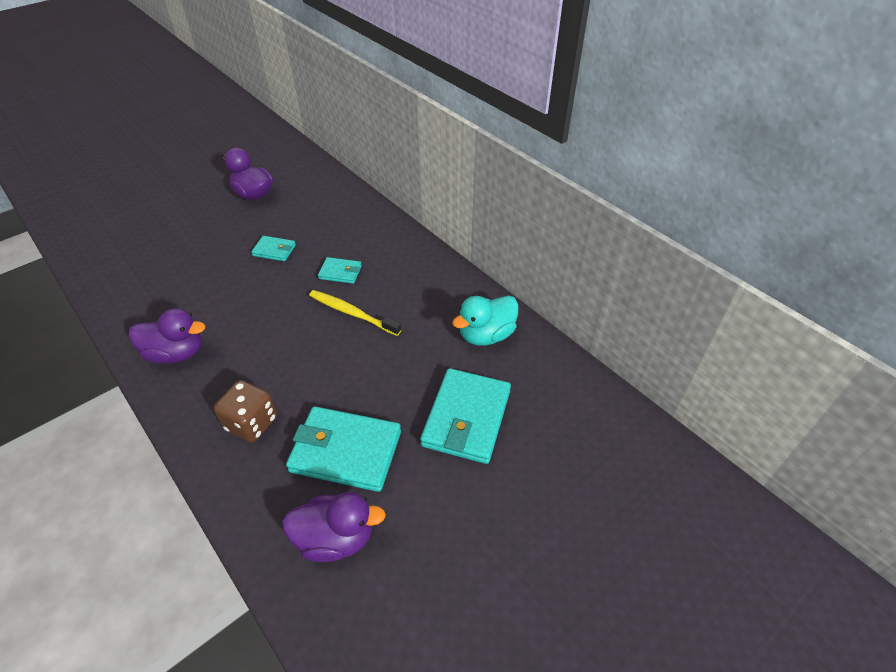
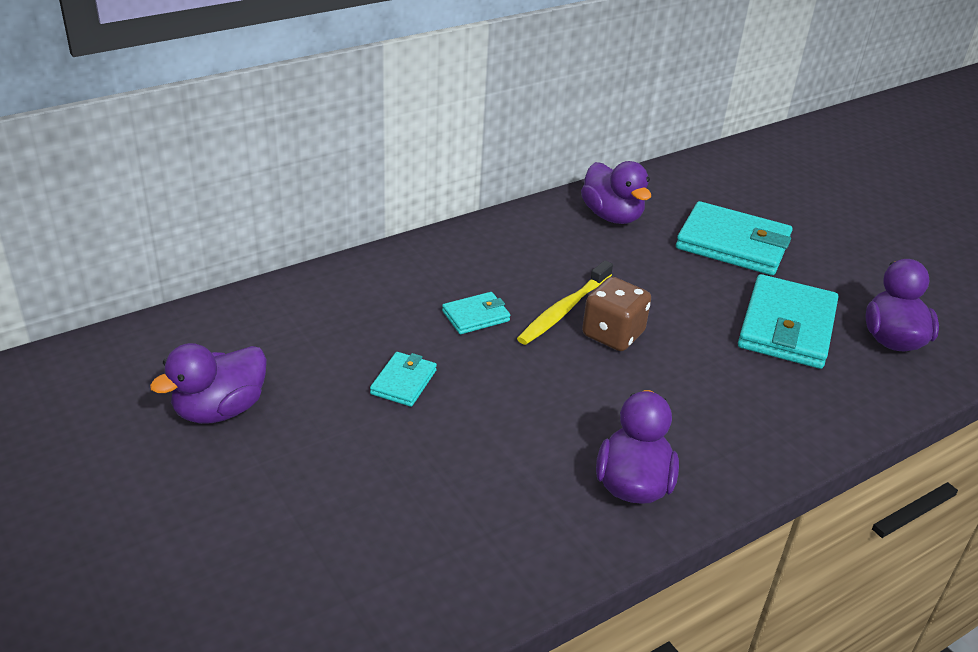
camera: 85 degrees left, 10 degrees down
(251, 423) = (756, 401): brown dice -> brown dice (613, 334)
(340, 272) = (476, 316): turquoise wallet -> turquoise wallet turned 45 degrees clockwise
(486, 335) = (612, 216): turquoise duck -> purple duck

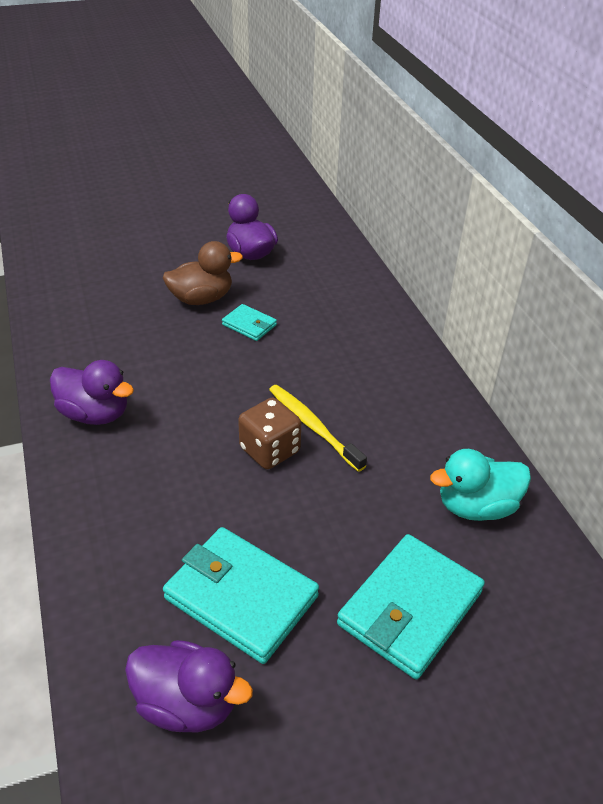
camera: 105 degrees right, 5 degrees up
(356, 439) = (201, 299): none -> brown duck
(476, 316) = (317, 372): turquoise wallet -> none
(612, 216) = (476, 507): purple duck -> turquoise duck

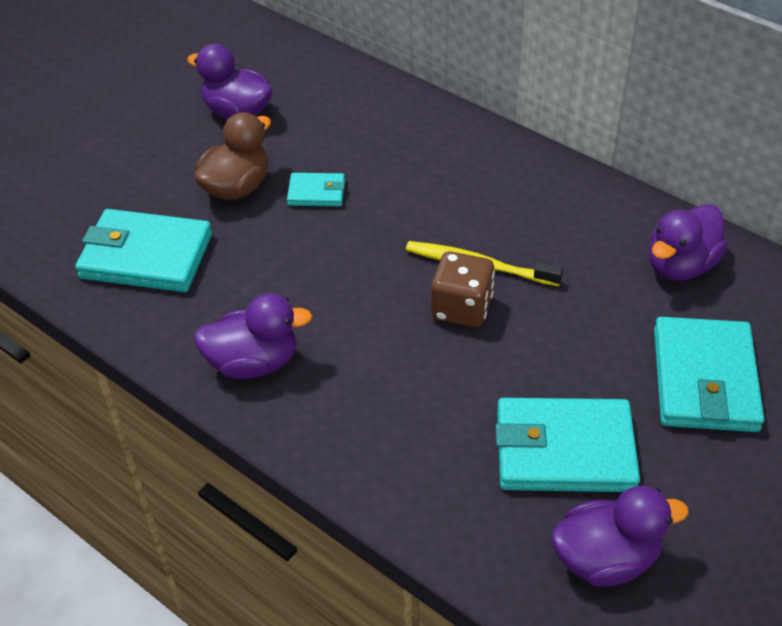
camera: 30 degrees left, 5 degrees up
(103, 315) = (146, 256): none -> turquoise wallet
(476, 507) = (680, 265): turquoise duck -> purple duck

